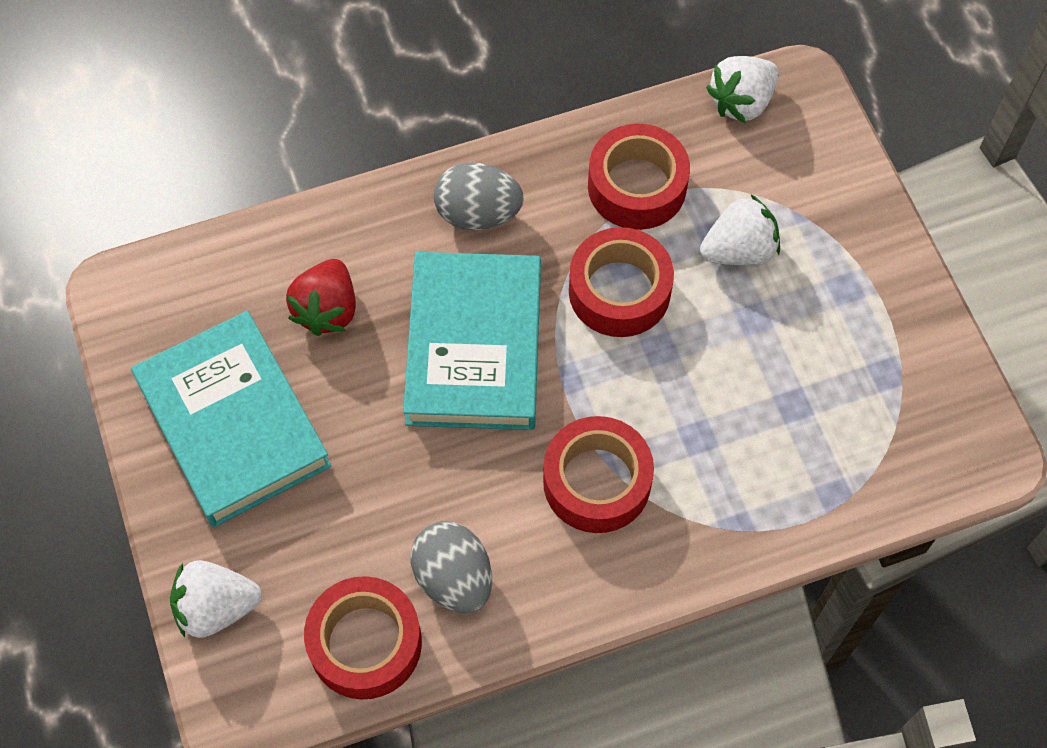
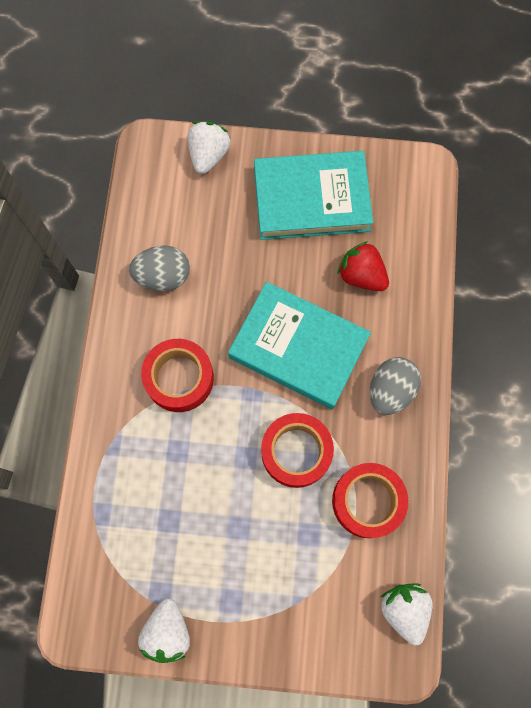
camera: 115 degrees right, 10 degrees up
(365, 643) = (151, 218): red tape -> none
(738, 250) = (290, 544): white strawberry -> white strawberry (167, 631)

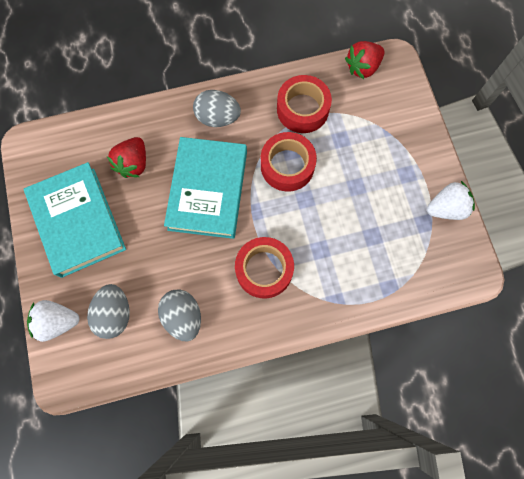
camera: 110 degrees left, 0 degrees up
(194, 210) = (115, 314): none -> grey egg
(404, 609) = (362, 67): white strawberry -> red strawberry

